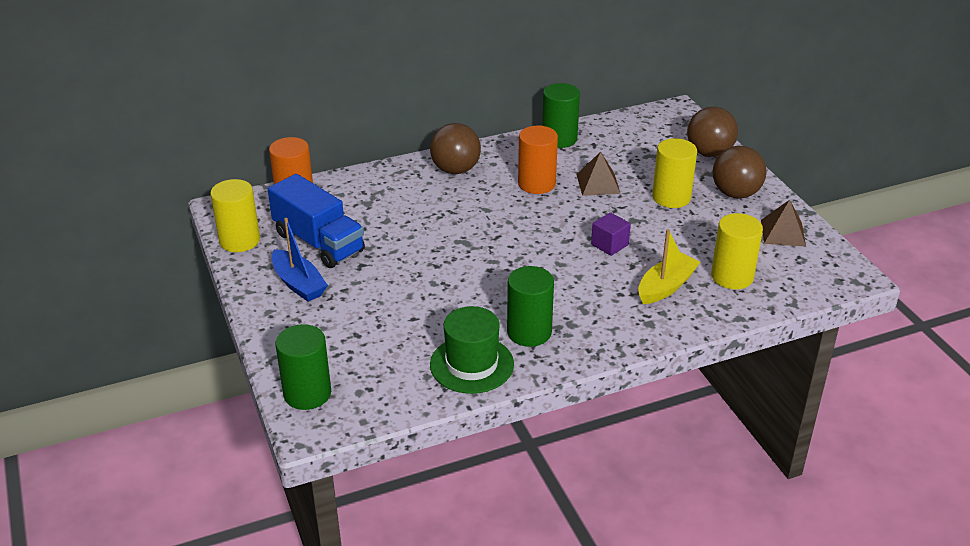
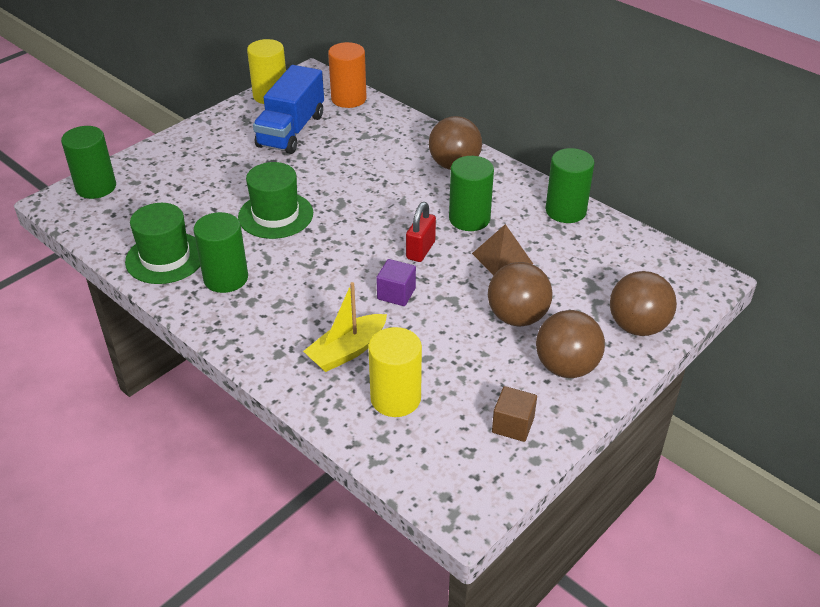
camera: 65 degrees right, 5 degrees up
(298, 284) = (230, 139): blue boat -> none
(453, 283) = (275, 215): none -> green hat
(536, 184) = (469, 219): orange cylinder -> green cylinder
(561, 218) = (420, 250): none -> red padlock
(666, 287) = (347, 351): yellow boat -> yellow boat turned 120 degrees clockwise
(671, 197) = (517, 317): yellow cylinder -> brown ball
(783, 233) = (513, 425): brown pyramid -> brown cube

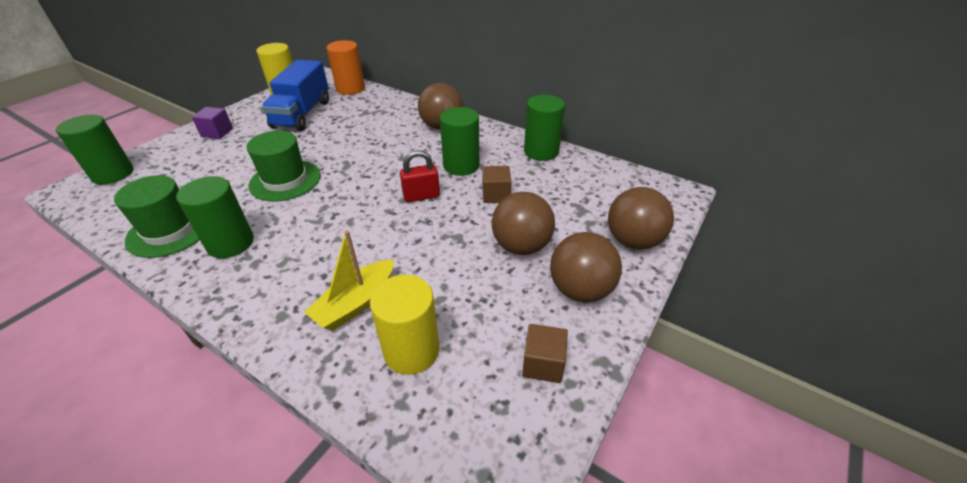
camera: 10 degrees left, 0 degrees up
(396, 293) = (402, 238): purple cube -> purple cube (217, 132)
(420, 250) = (421, 196): red padlock -> red padlock turned 60 degrees clockwise
(502, 258) = (496, 195): brown pyramid -> brown cube

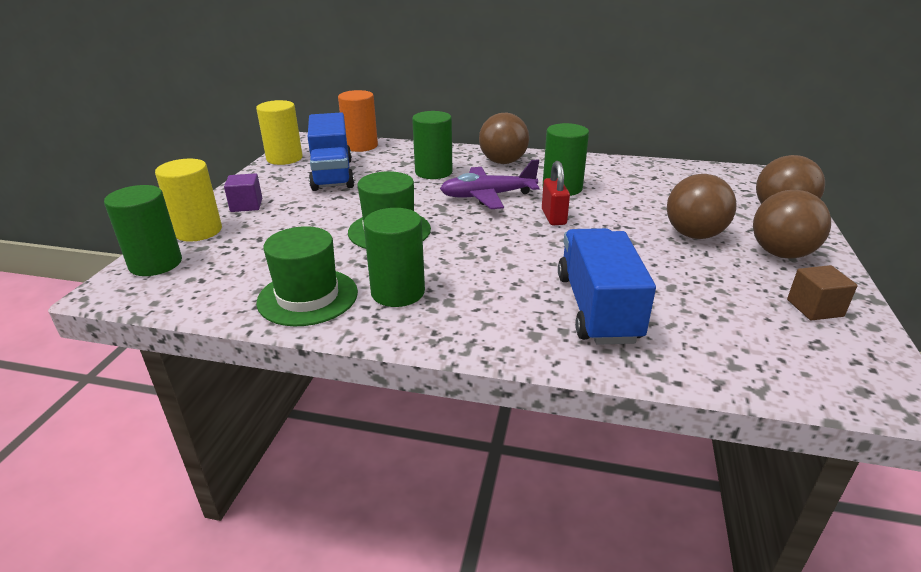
camera: 20 degrees left, 10 degrees down
(356, 303) = (597, 307): yellow boat -> blue truck
(392, 161) = (488, 196): none -> purple plane
(411, 351) = (695, 328): yellow cylinder -> yellow cylinder (198, 231)
(421, 196) = (553, 217): red padlock -> red padlock turned 60 degrees counterclockwise
(496, 195) = (624, 203): brown cube -> none
(541, 151) = (624, 166): green cylinder -> green cylinder (433, 172)

